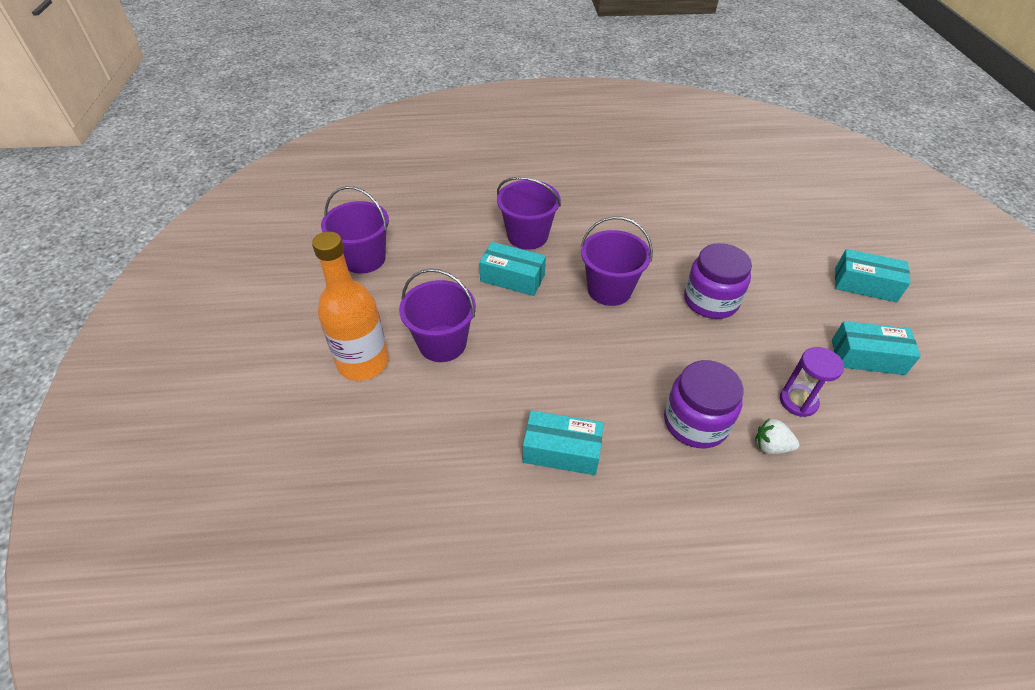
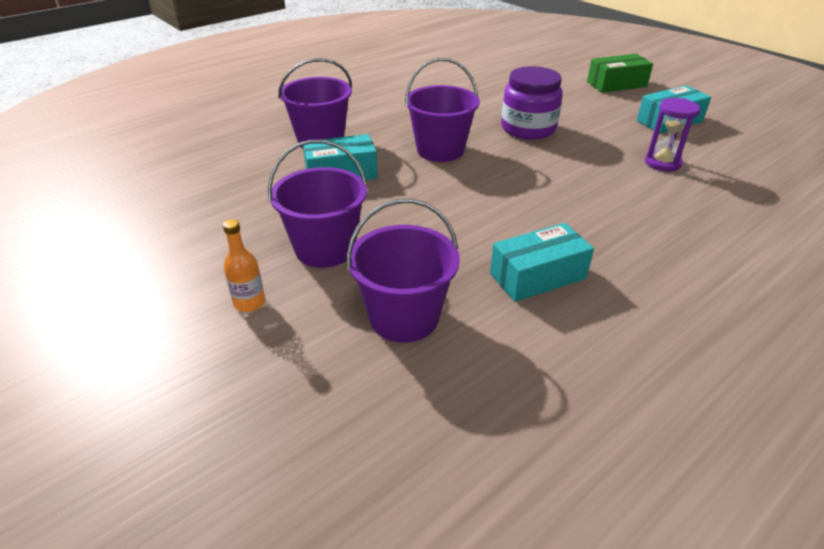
camera: 35 degrees left, 10 degrees down
(363, 362) = (249, 303): orange bottle -> orange bottle, size x0.45
(364, 259) = (152, 217): purple bucket -> purple bucket (404, 317)
(695, 422) = (613, 206): purple jar -> none
(771, 446) = (681, 196): white strawberry -> none
(865, 285) = (616, 84): turquoise box -> green box

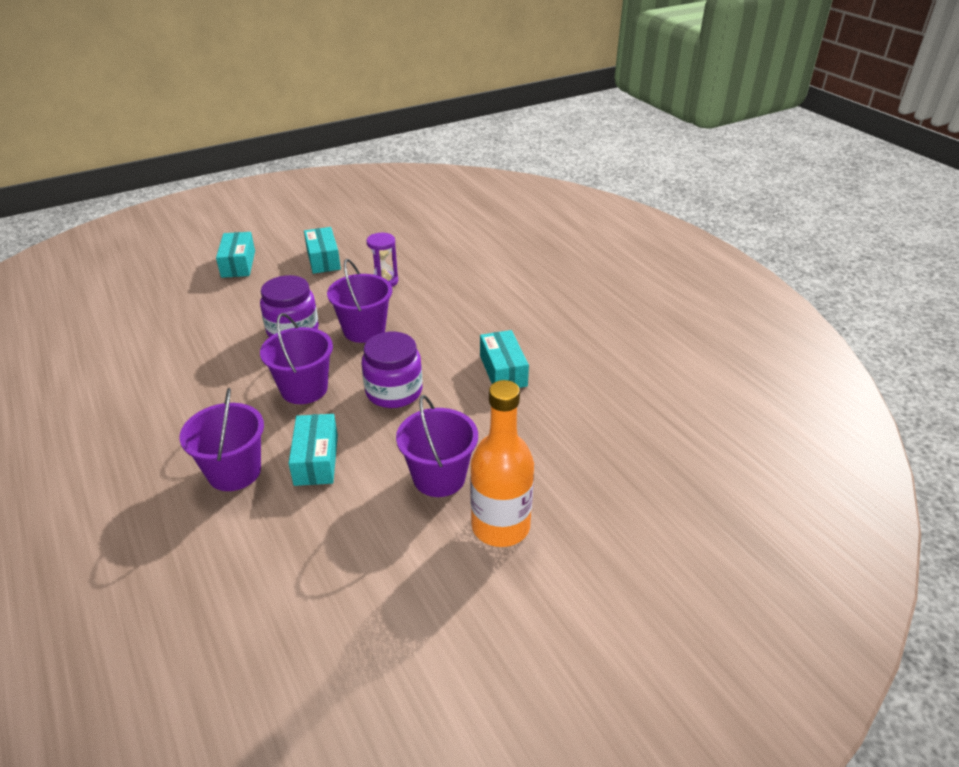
camera: 80 degrees left, 0 degrees up
(249, 303) = (500, 526): orange bottle -> orange bottle, size x2.23
(404, 317) = (533, 440): purple bucket -> purple bucket (364, 330)
(458, 200) = (394, 391): none -> purple jar
(616, 84) = (238, 264): green box -> turquoise box

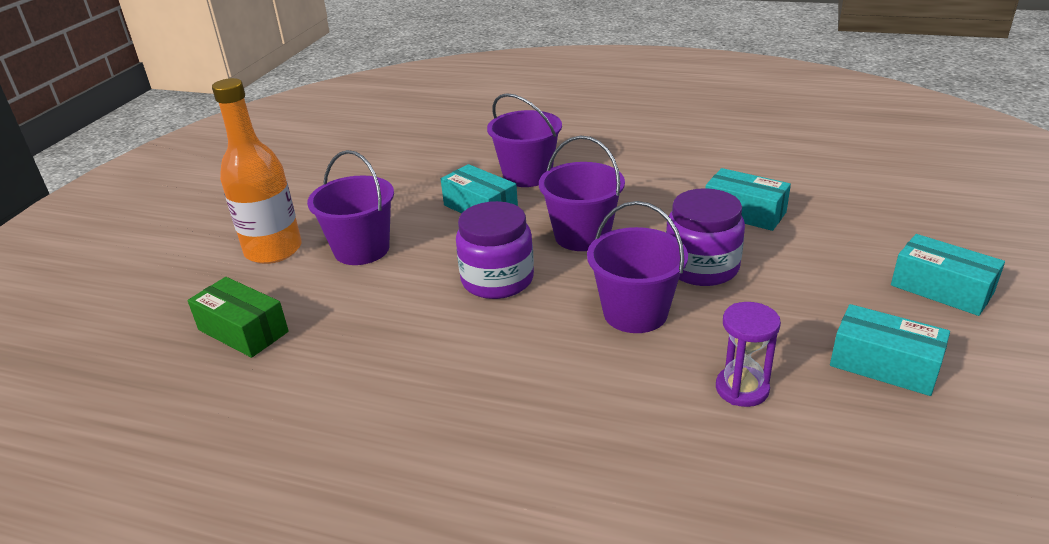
camera: 140 degrees right, 5 degrees down
(503, 371) = (406, 367): turquoise box -> turquoise box (744, 213)
(573, 454) = (243, 331): none -> green box

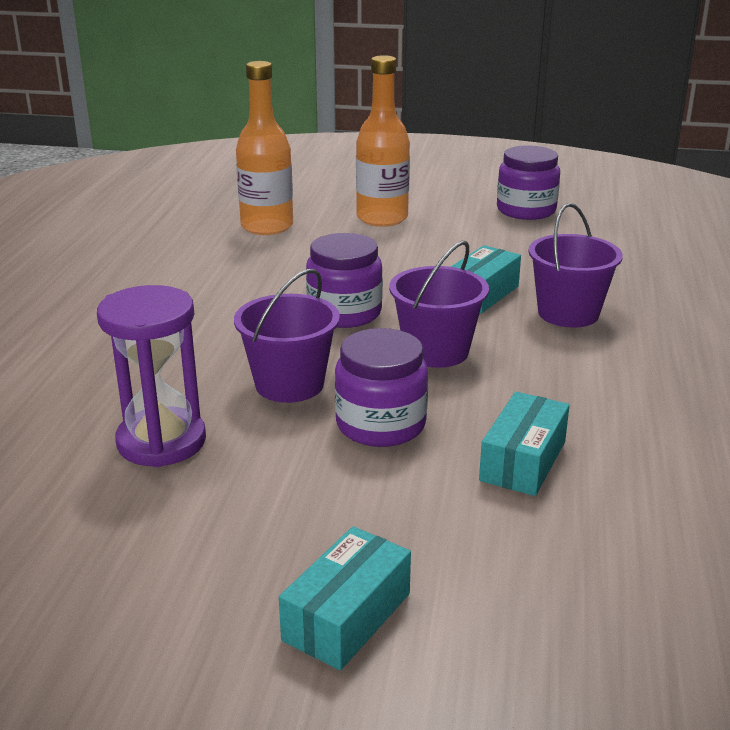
camera: 80 degrees right, 5 degrees down
(243, 331) = (267, 226): green box -> orange bottle
(308, 173) = (526, 210): none -> purple jar
(361, 249) = (389, 250): purple bucket -> none
(742, 389) = (161, 442): purple hourglass -> purple hourglass, size x1.64
(884, 365) = (186, 538): turquoise box -> none

